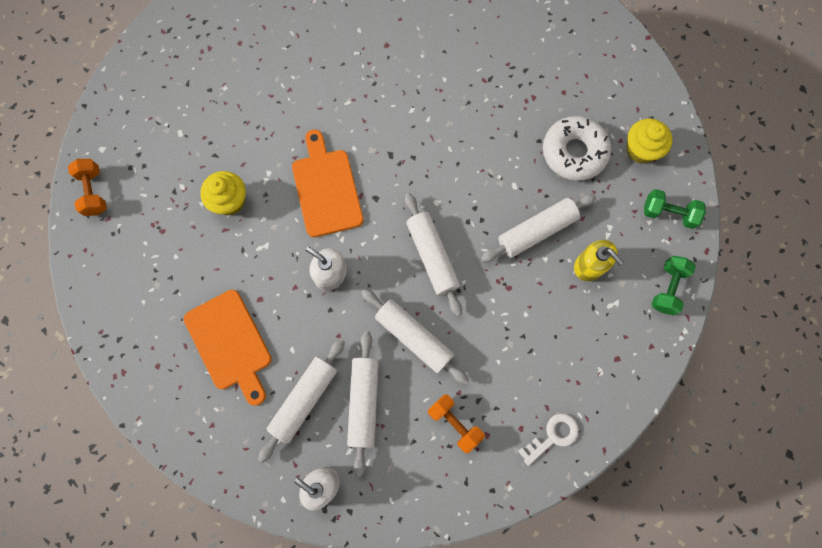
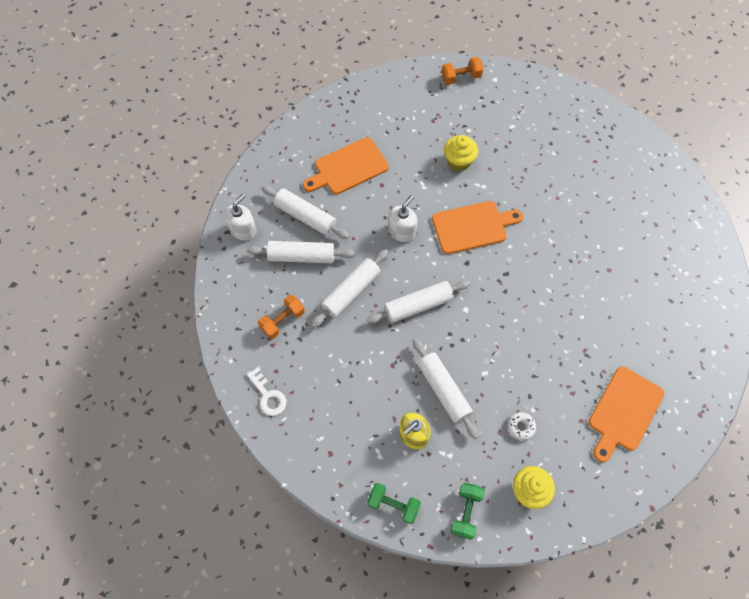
camera: 90 degrees right, 10 degrees down
(551, 50) = (624, 411): none -> orange cutting board
(574, 152) = (521, 427): white donut -> white donut, size x0.46

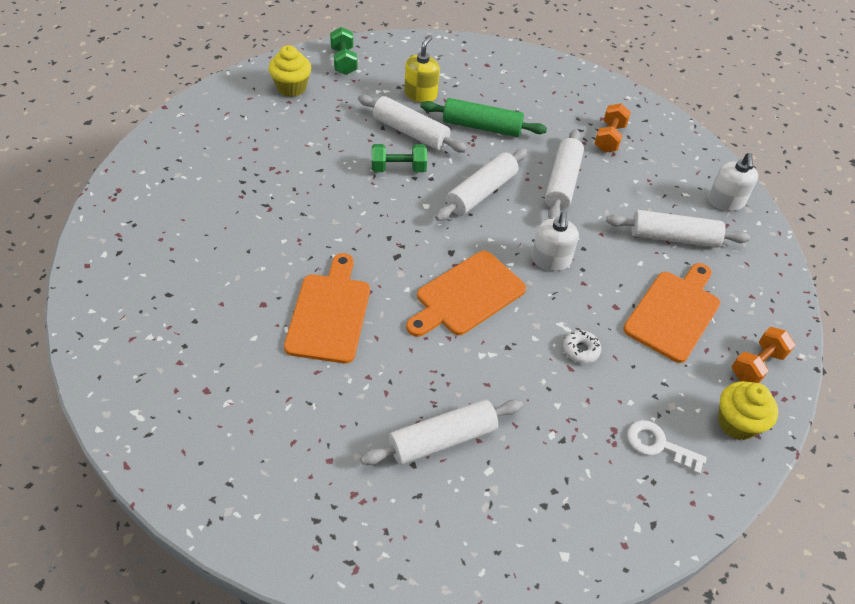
camera: 150 degrees right, 15 degrees down
(268, 396) = (572, 84): white key -> white key (658, 445)
(301, 256) = (641, 197): white rolling pin -> white rolling pin (442, 439)
(380, 373) = (482, 127): none -> green rolling pin
(393, 505) = (410, 50): green dumbbell -> green dumbbell (398, 168)
(458, 161) = (536, 377): yellow cupcake -> yellow cupcake (737, 423)
(461, 77) = (623, 532): orange dumbbell -> orange dumbbell (757, 365)
(521, 427) = (317, 127): white donut -> white donut (580, 350)
(624, 411) = (209, 168): orange cutting board -> orange cutting board (329, 313)

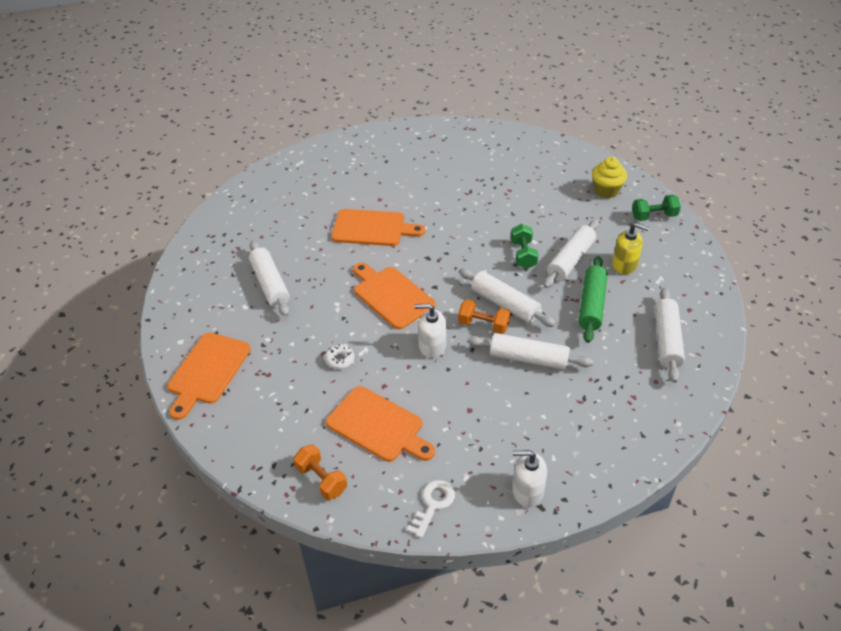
camera: 95 degrees right, 5 degrees down
(609, 138) = (603, 400): orange dumbbell -> orange dumbbell (483, 325)
(618, 507) = (207, 371): none -> orange cutting board
(658, 445) = (252, 399): white key -> white key (433, 504)
(673, 237) = (469, 437): white rolling pin -> white rolling pin (667, 340)
(737, 423) = (265, 454): yellow cupcake -> none

